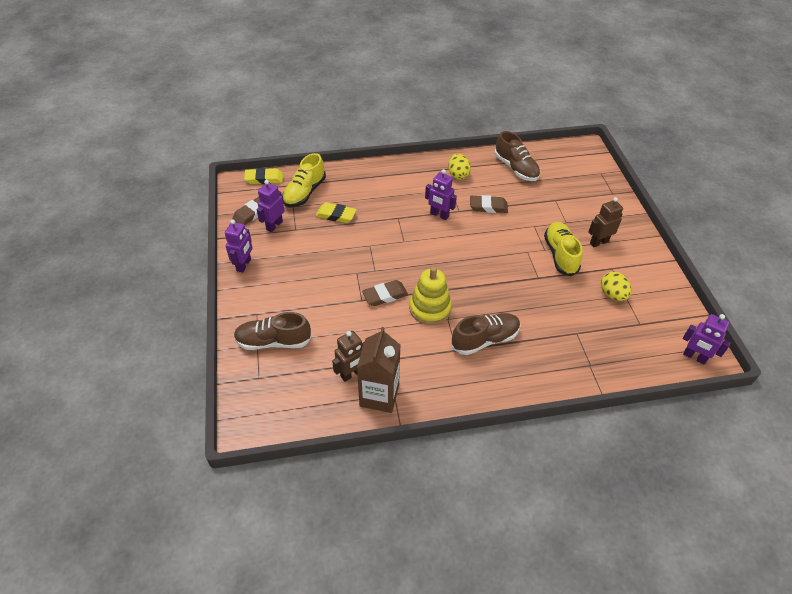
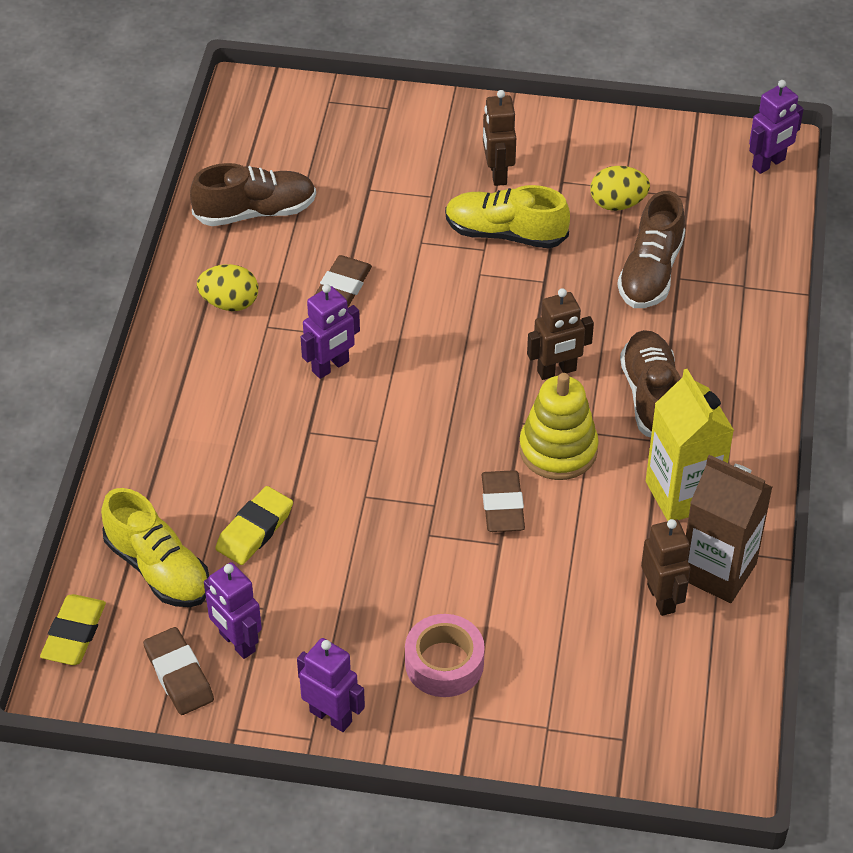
camera: 70 degrees left, 0 degrees up
(273, 341) = (550, 701): brown shoe -> brown shoe (650, 272)
(284, 296) = (444, 663): none -> pink tape
(424, 368) = (682, 494): none -> yellow carton
(481, 296) = (557, 371): none -> brown robot

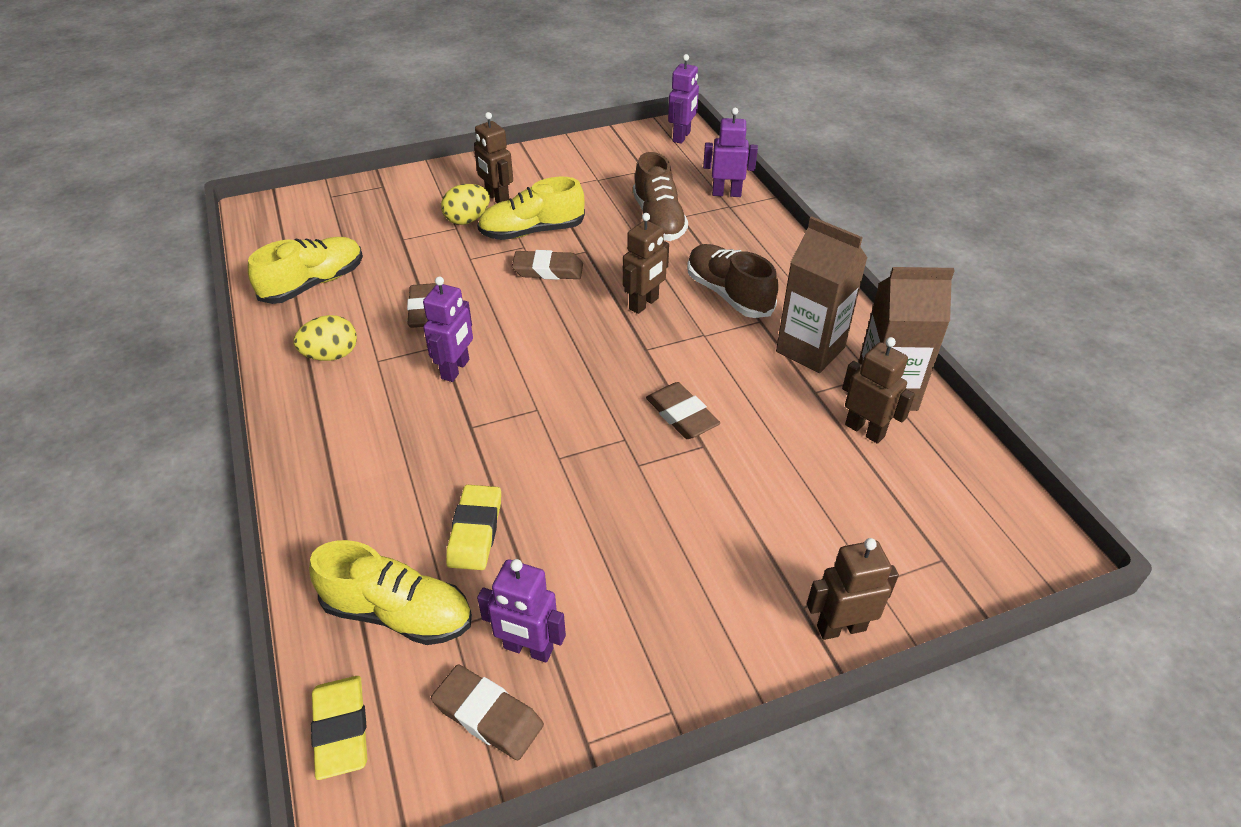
camera: 30 degrees left, 5 degrees down
(255, 212) = (314, 284): brown shoe -> yellow shoe
(331, 716) = (674, 676): purple robot -> purple robot (726, 193)
(444, 663) = (739, 569): pink tape -> none
(489, 289) = (548, 270): none -> brown eraser
(489, 746) = (841, 627): none -> brown robot
(558, 450) = (691, 356): yellow stacking toy -> none
(617, 203) = (600, 188): yellow egg -> yellow egg (467, 220)
(682, 494) = (810, 349): yellow carton -> brown carton

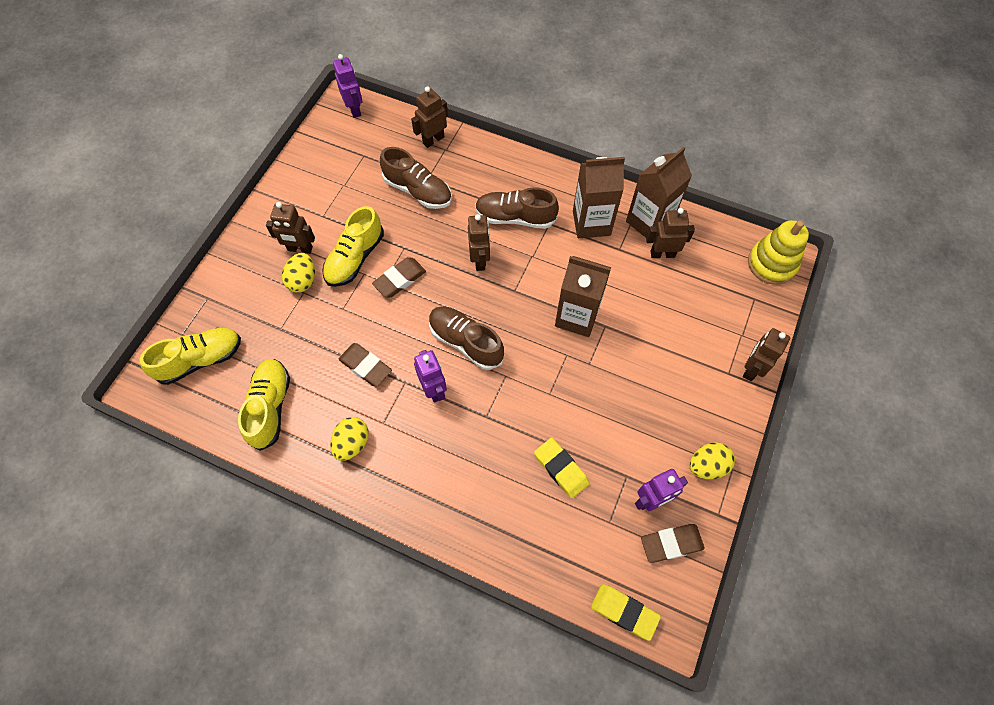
camera: 45 degrees left, 20 degrees up
(398, 613) = (579, 541): yellow shoe -> yellow shoe (200, 360)
(538, 355) = (465, 342): none -> brown shoe
(642, 677) = (707, 466): none -> yellow egg
(681, 415) = (577, 317): brown eraser -> brown carton
(726, 193) = (433, 140): purple robot -> brown robot
(1017, 542) = (771, 264): none -> yellow stacking toy

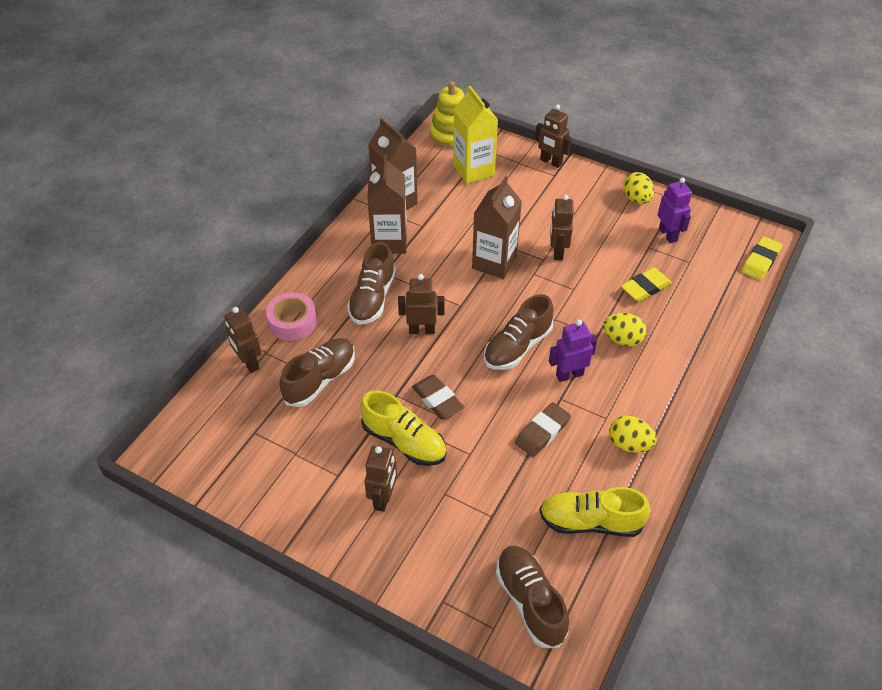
camera: 85 degrees left, 15 degrees down
(200, 360) = (530, 601): yellow shoe -> brown shoe
(303, 280) = (429, 494): yellow egg -> yellow egg (622, 339)
(354, 109) = (176, 441): purple robot -> none
(480, 162) = (292, 322): none -> pink tape
(662, 254) = (432, 198): brown robot -> brown robot (557, 252)
(671, 543) = (702, 228): brown eraser -> none
(716, 290) = (473, 170): none -> yellow carton

